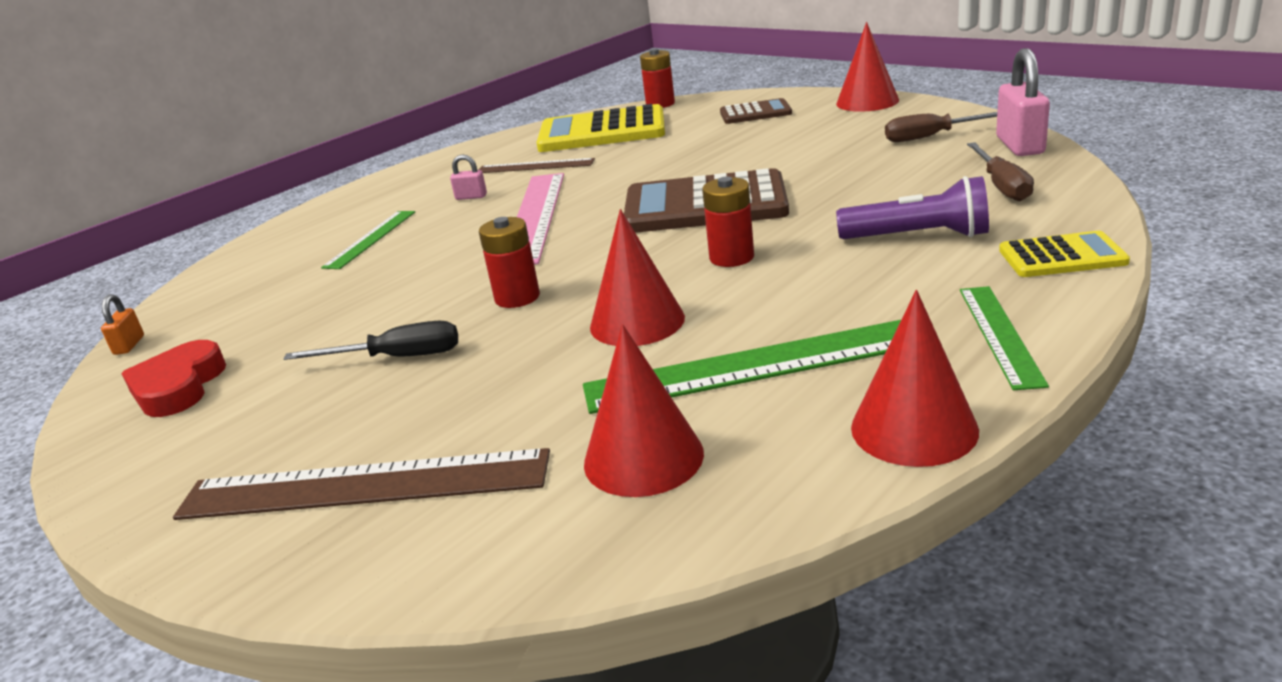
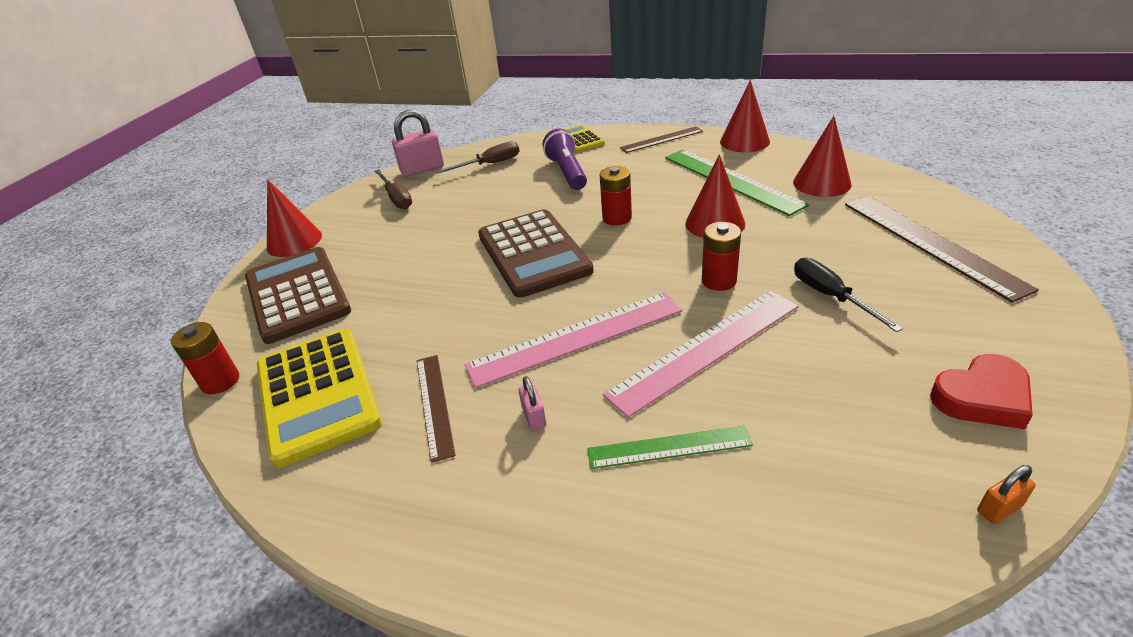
camera: 115 degrees left, 10 degrees up
(435, 270) = (706, 349): none -> pink ruler
(755, 113) = (297, 295): brown calculator -> brown calculator, size x1.89
(1000, 334) = (661, 139): green ruler -> brown ruler

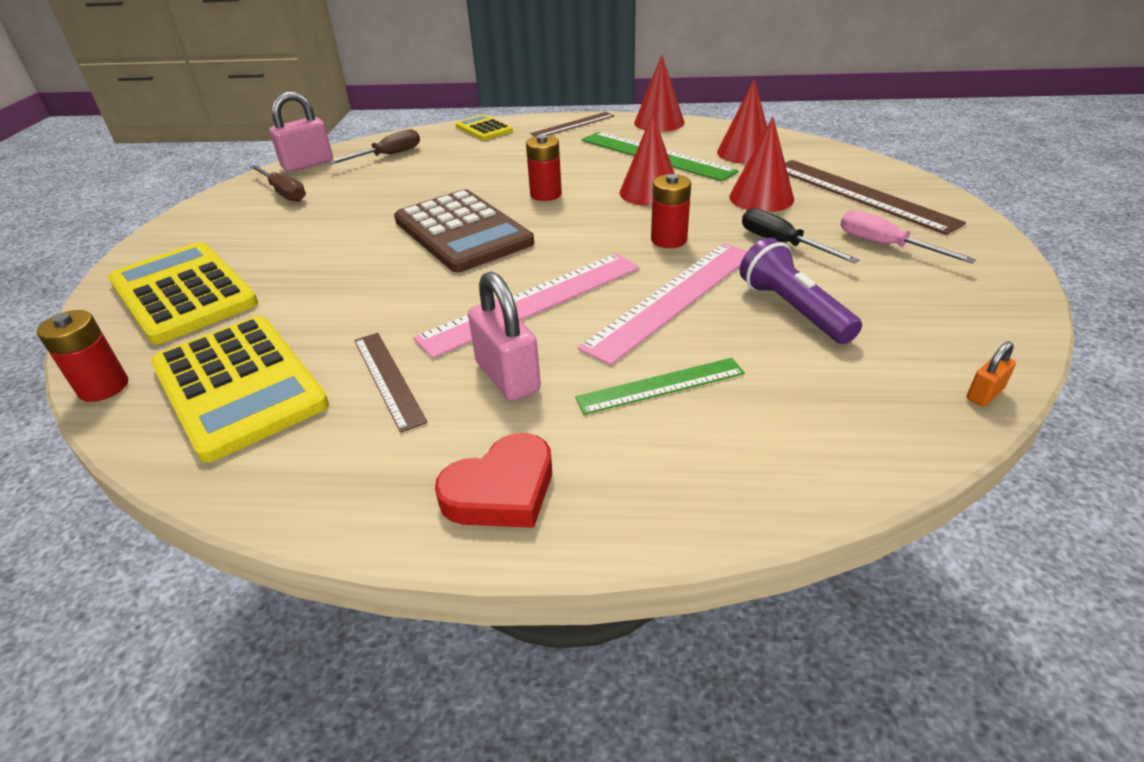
camera: 15 degrees left, 0 degrees up
(294, 241) = (163, 242): red cone -> red cone (761, 198)
(297, 295) = (183, 293): brown calculator -> yellow calculator
(534, 417) = (507, 377): pink padlock -> pink padlock, size x2.00
(567, 172) = (479, 158): purple flashlight -> purple flashlight (793, 309)
(940, 309) = (885, 245): none -> pink screwdriver
(982, 397) = (943, 310): red heart -> red heart (501, 490)

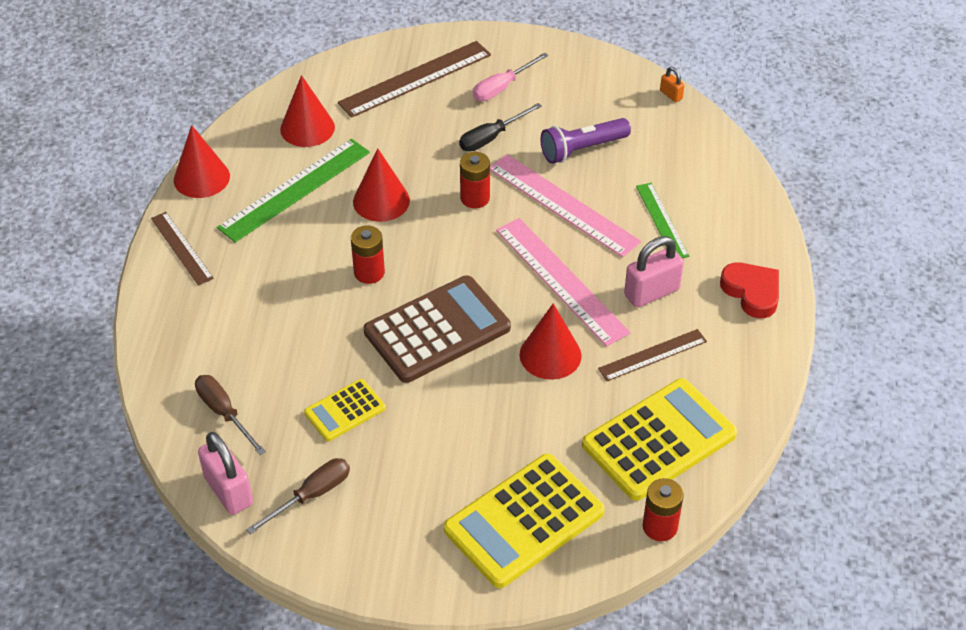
camera: 90 degrees left, 10 degrees up
(484, 129) = (164, 328): yellow calculator -> yellow calculator (345, 411)
(761, 198) = (409, 134): red cone -> red cone (550, 355)

